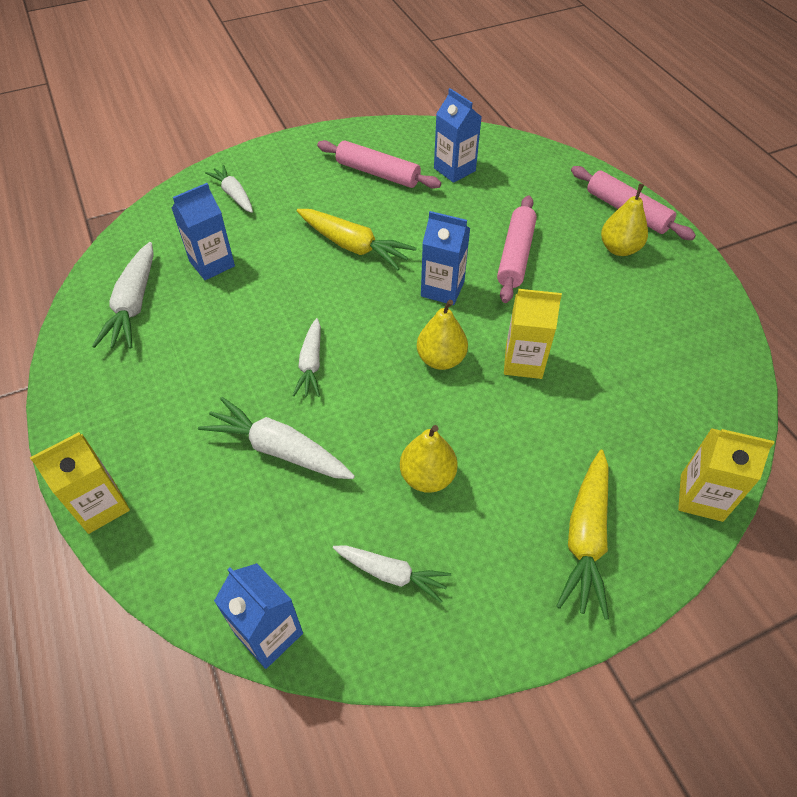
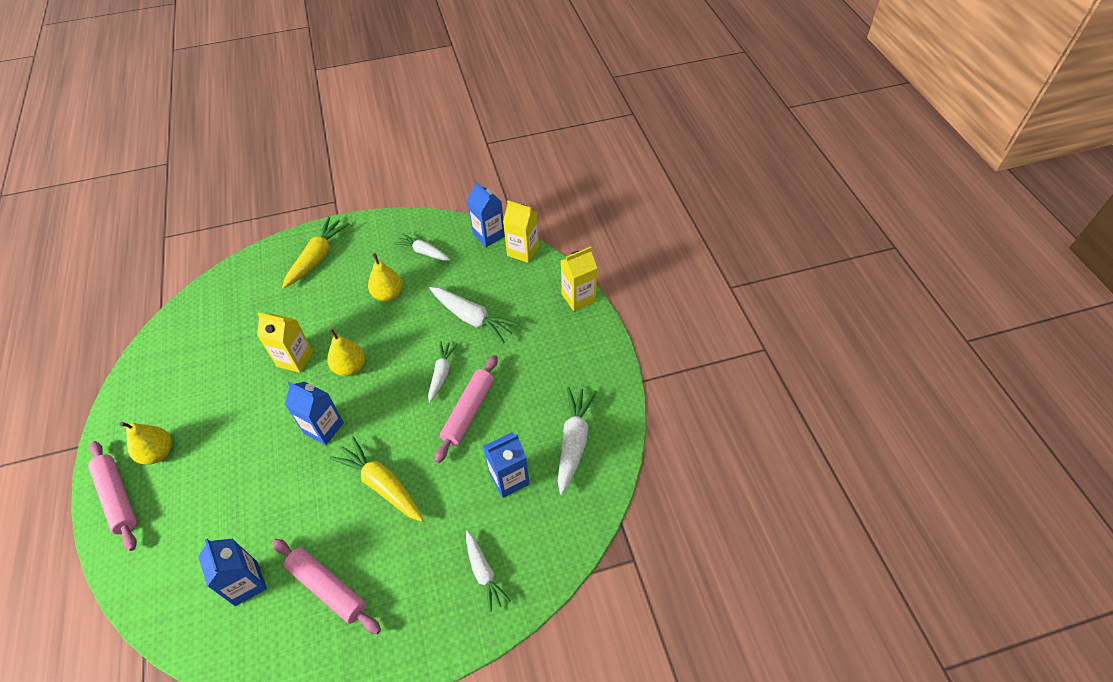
camera: 170 degrees left, 0 degrees up
(515, 255) = (248, 456): pink rolling pin -> pink rolling pin (469, 412)
(701, 497) = (243, 269): yellow carton -> yellow carton (523, 251)

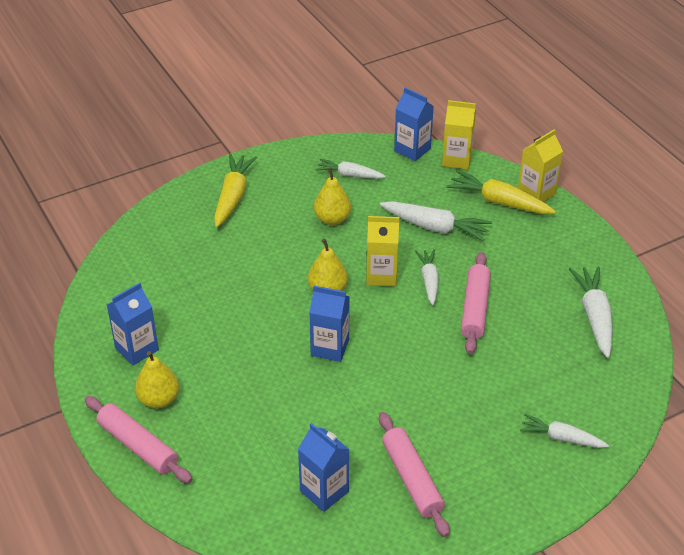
camera: 15 degrees left, 10 degrees down
(295, 359) = (262, 292): yellow carton -> yellow carton (381, 275)
(328, 588) = (412, 479): pink rolling pin -> pink rolling pin turned 45 degrees clockwise
(382, 484) = (418, 385): yellow carrot -> yellow carrot (499, 202)
(484, 573) = (561, 438): white carrot -> white carrot turned 150 degrees clockwise
(509, 479) = (546, 358): blue carton -> blue carton (137, 349)

